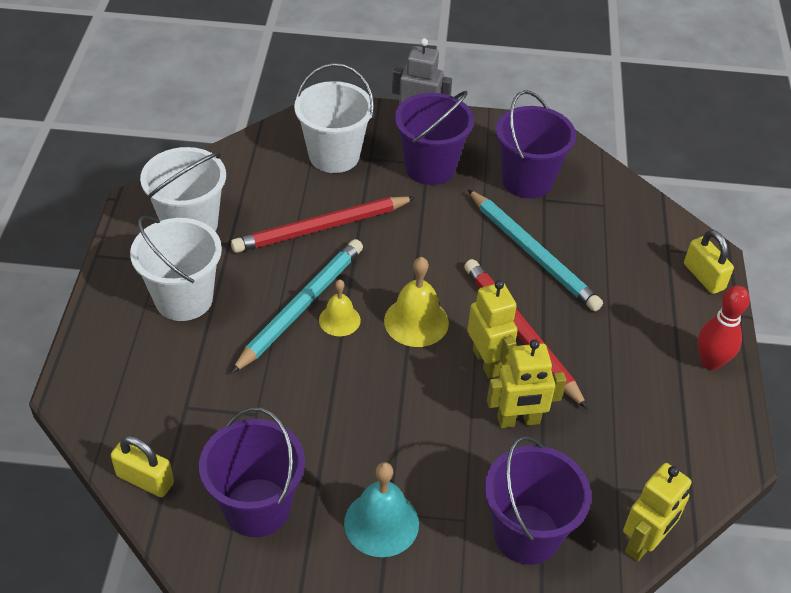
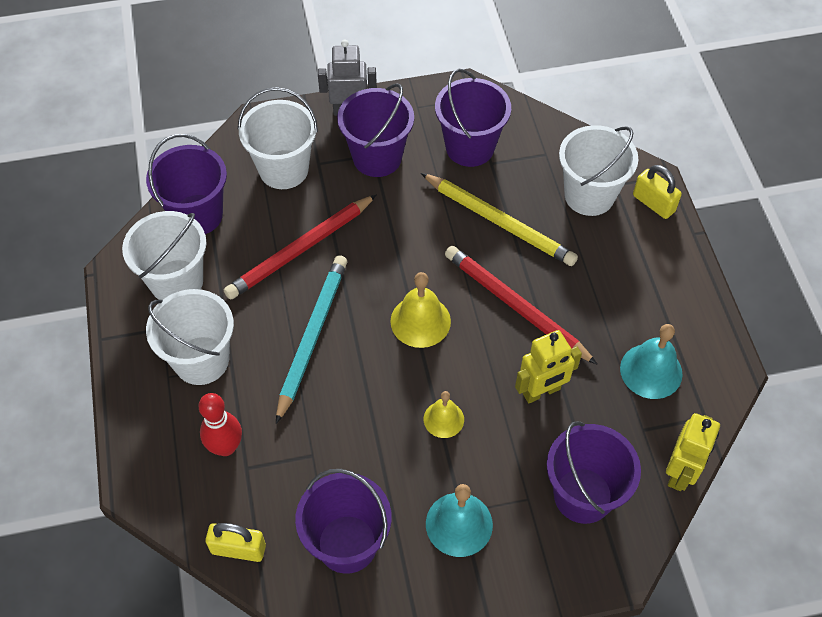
camera: 15 degrees left, 10 degrees up
(234, 174) = (197, 215): none -> purple bucket
(339, 320) = (352, 340): yellow bell -> yellow bell (443, 419)
(487, 362) = (496, 343): yellow robot -> none
(532, 253) = (499, 222): turquoise pencil -> yellow pencil
(636, 252) = (589, 195): none -> white bucket
(646, 433) = (651, 371): none -> turquoise bell
(710, 362) = (683, 286): red bowling pin -> red bowling pin (225, 447)

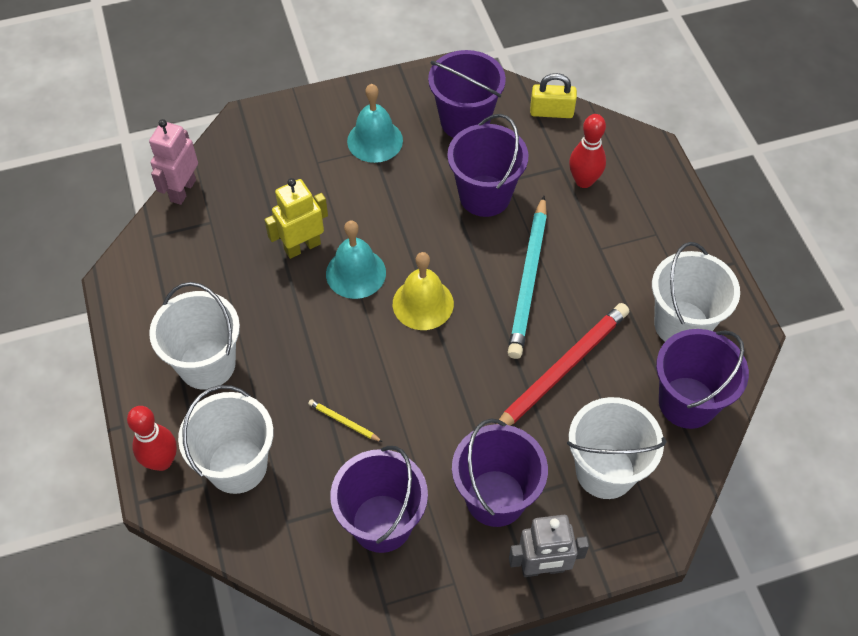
camera: 175 degrees right, 0 degrees up
(201, 360) = (629, 250): white bucket -> white bucket (207, 364)
(443, 419) = (393, 217): yellow bell -> none
(499, 222) = (344, 422): yellow pencil -> yellow pencil, size x0.41
(516, 306) = (326, 326): red pencil -> none
(583, 495) = (270, 168): purple bucket -> purple bucket (485, 196)
(651, 371) = (195, 273): turquoise bell -> turquoise bell (356, 273)
(653, 203) = (162, 461): yellow padlock -> red bowling pin
(680, 472) = (183, 190): yellow robot -> pink robot

